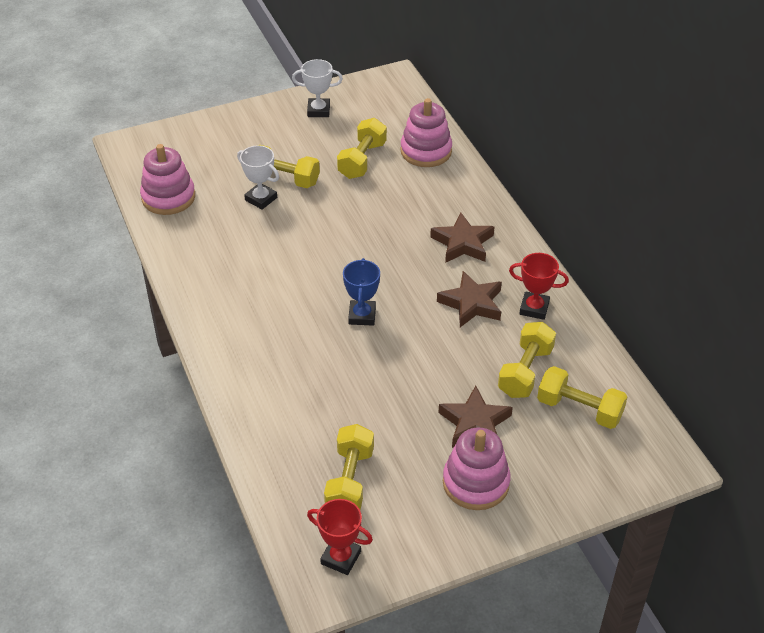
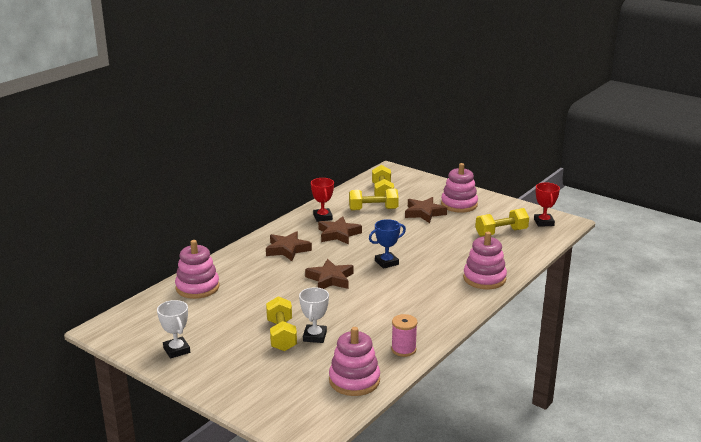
camera: 120 degrees left, 20 degrees down
(181, 249) = (403, 349): none -> pink spool
(249, 387) = (484, 278): none -> pink stacking toy
(362, 160) = (230, 309): yellow dumbbell -> none
(363, 252) = (330, 279): none -> brown star

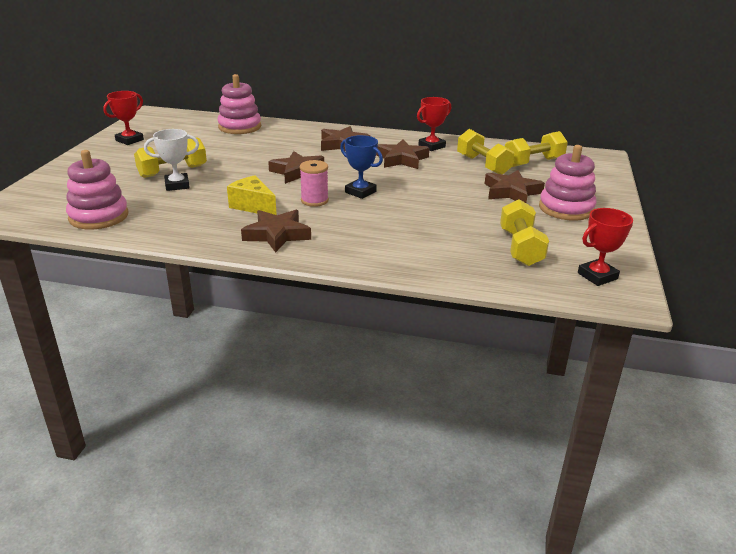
camera: 65 degrees right, 5 degrees up
(176, 350) = (129, 140): white trophy -> red trophy
(382, 308) = (253, 206): none -> yellow cheese
(403, 349) = (170, 231): pink spool -> pink spool (314, 200)
(436, 307) = (277, 235): none -> brown star
(484, 278) = (374, 254): pink stacking toy -> none
(501, 232) = (520, 248): yellow dumbbell -> yellow dumbbell turned 45 degrees clockwise

